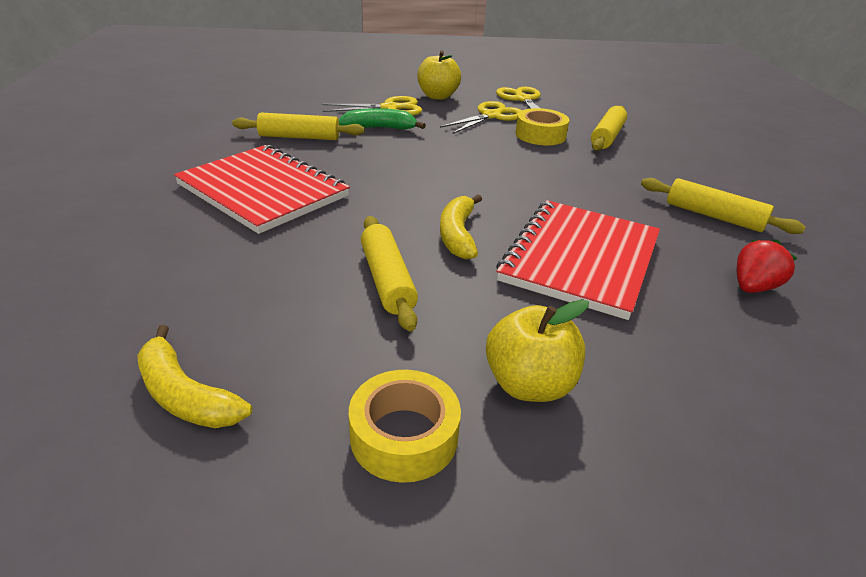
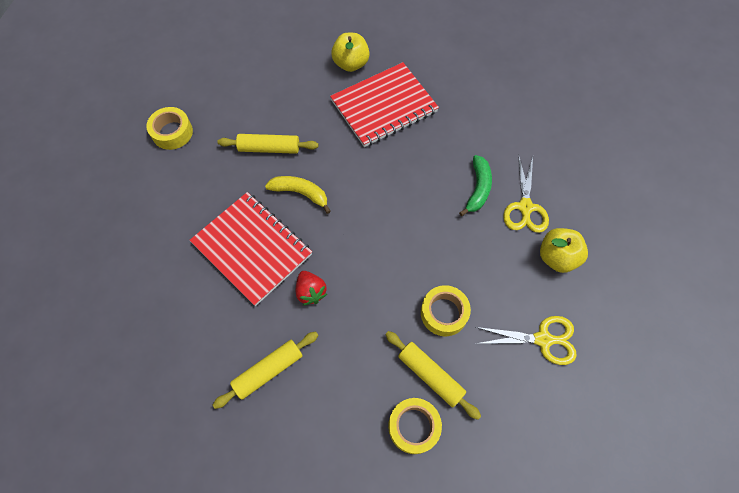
camera: 110 degrees right, 30 degrees up
(185, 395) = (224, 72): yellow banana -> none
(299, 137) = (467, 134): yellow rolling pin -> none
(491, 116) = (497, 288): yellow scissors -> none
(529, 384) = (175, 182): yellow apple -> yellow apple (351, 64)
(659, 140) = (413, 426): none -> yellow tape
(753, 287) = (188, 332): red strawberry -> red strawberry (311, 292)

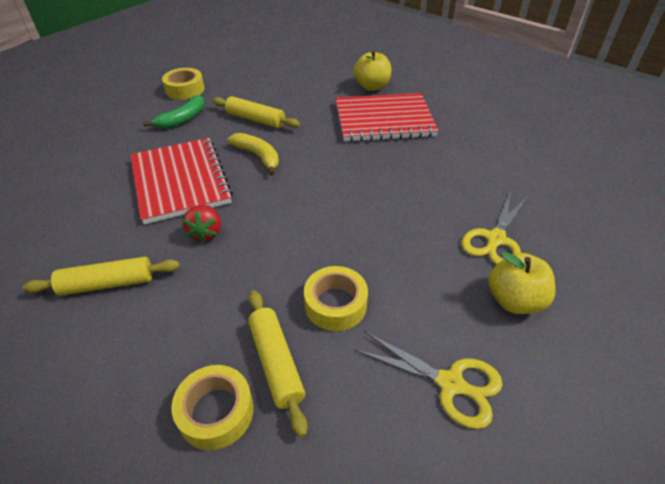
camera: 25 degrees right, 20 degrees down
(478, 189) = (446, 206): green banana -> green banana (182, 119)

